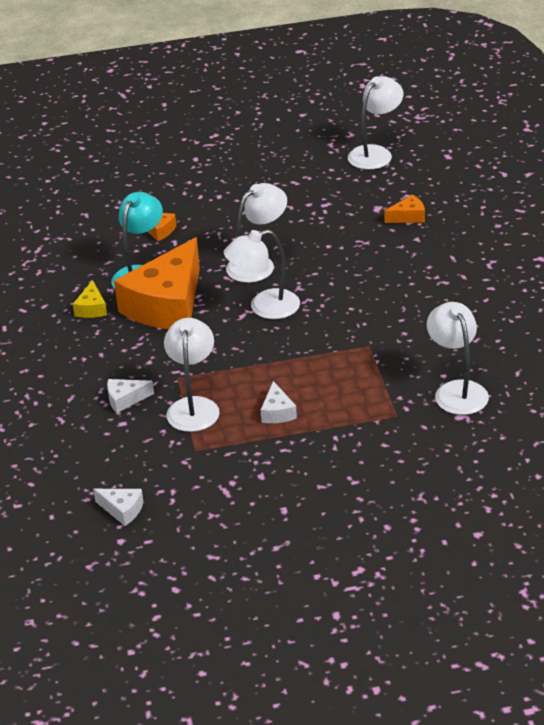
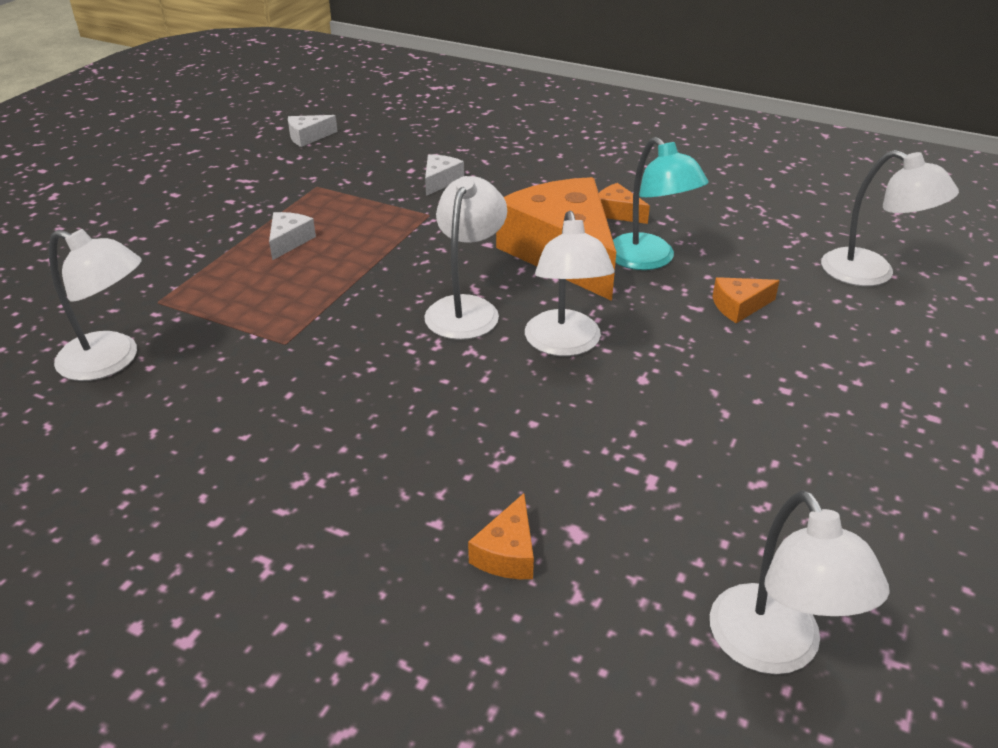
camera: 125 degrees right, 0 degrees up
(91, 308) = (617, 213): yellow cheese -> orange cheese
(193, 406) = (373, 206): white lamp -> white lamp (871, 273)
(277, 412) = (289, 241): white cheese -> white cheese turned 75 degrees clockwise

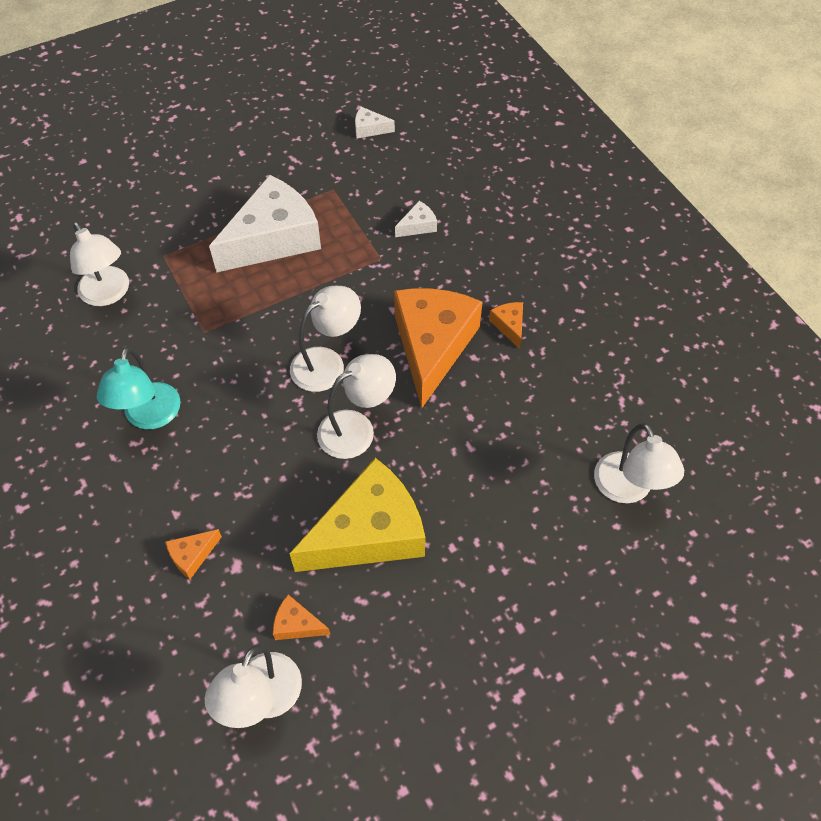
camera: 35 degrees right, 20 degrees up
(289, 241) = (274, 239): white cheese -> white cheese, size x2.47
(565, 344) = (357, 428): white lamp -> white lamp turned 150 degrees counterclockwise
(649, 260) = (483, 385): turquoise lamp -> turquoise lamp (149, 417)
(688, 421) = (369, 533): none -> yellow cheese
(739, 306) = (499, 463): orange cheese -> orange cheese (297, 624)

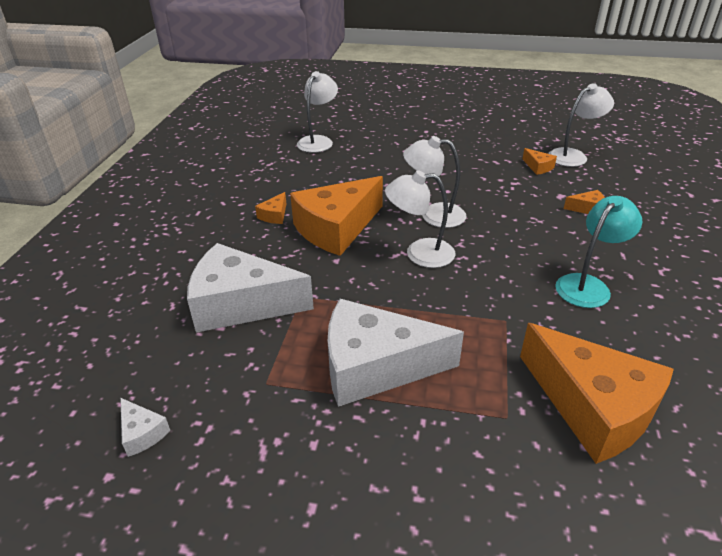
camera: 140 degrees left, 20 degrees down
(108, 294) = (592, 407): white lamp -> orange cheese
(369, 533) = (469, 177): yellow cheese -> none
(418, 226) = (240, 304): white cheese -> white cheese, size x2.47

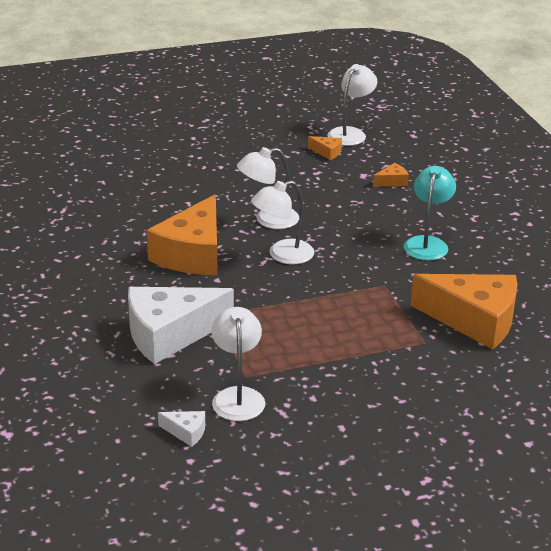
camera: 30 degrees left, 5 degrees down
(274, 215) = (122, 258): orange cheese -> none
(318, 141) = (90, 174): white lamp -> white lamp (237, 396)
(375, 366) = (315, 342): white cheese -> none

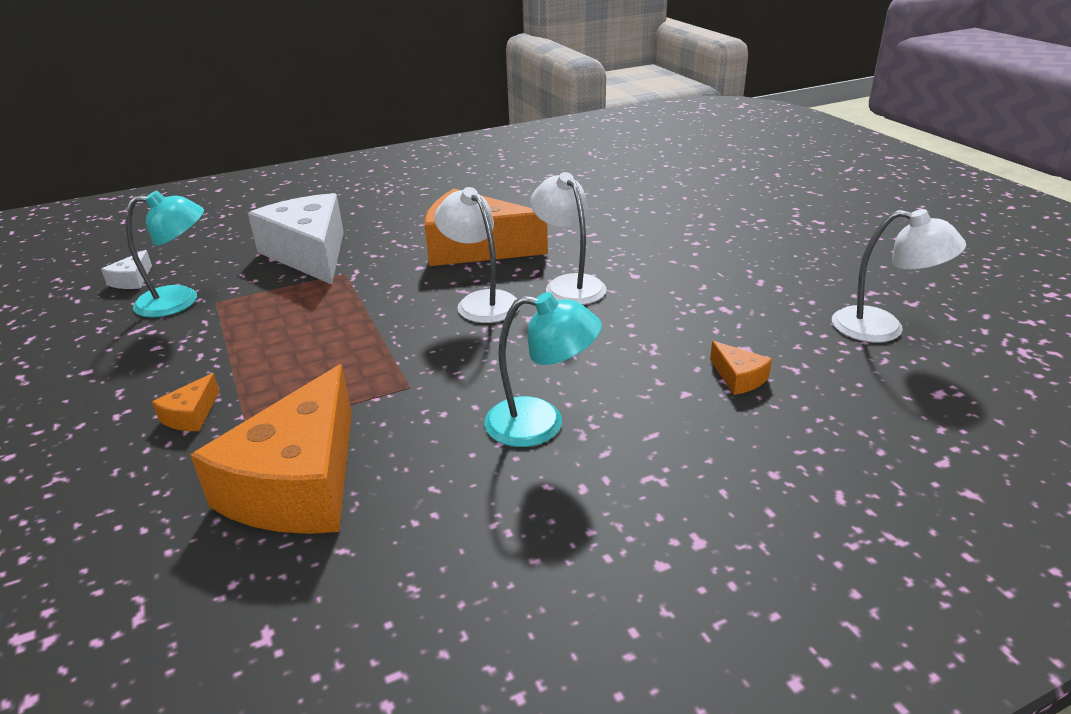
camera: 85 degrees right, 0 degrees up
(237, 396) = (180, 301): white lamp -> turquoise lamp
(327, 152) = (797, 312): orange cheese -> orange cheese (191, 415)

